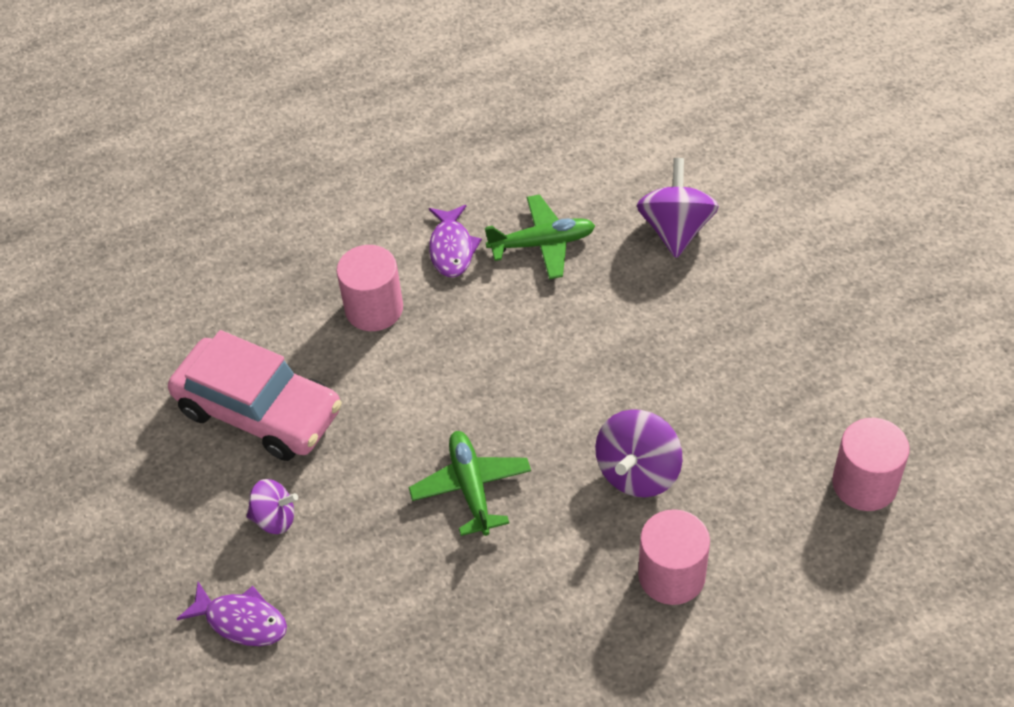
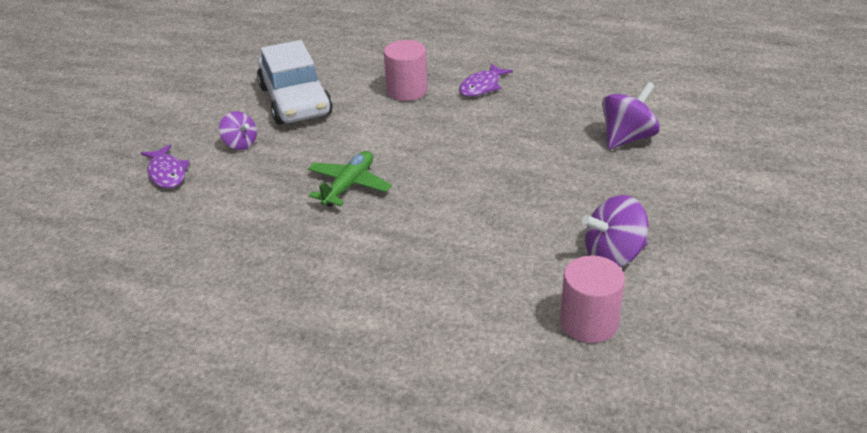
camera: 40 degrees right, 15 degrees down
(259, 411) = (295, 101): pink car -> white car
(542, 244) = (535, 107): green plane -> none
(638, 472) = (449, 231): purple spinning top -> purple spinning top (613, 255)
(671, 575) = (400, 290): pink cylinder -> none

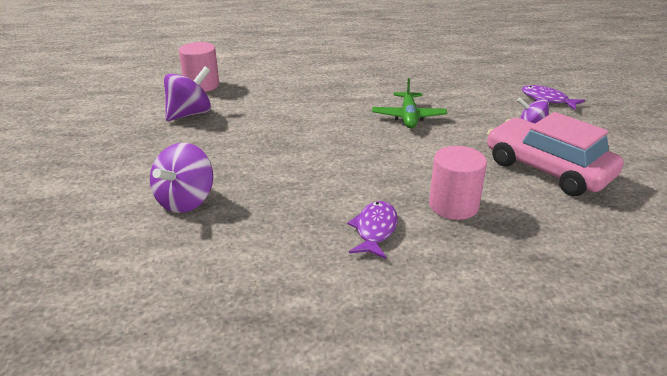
camera: 155 degrees right, 5 degrees down
(295, 101) = (547, 169): white car -> pink car

